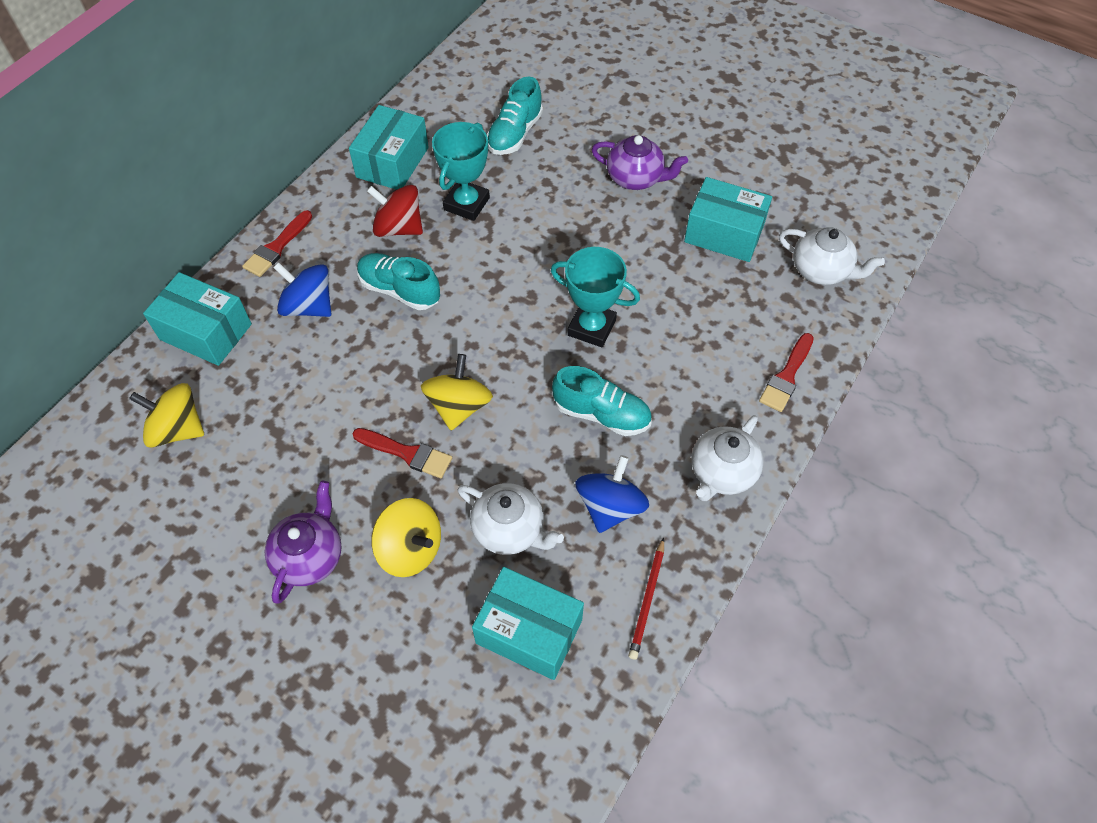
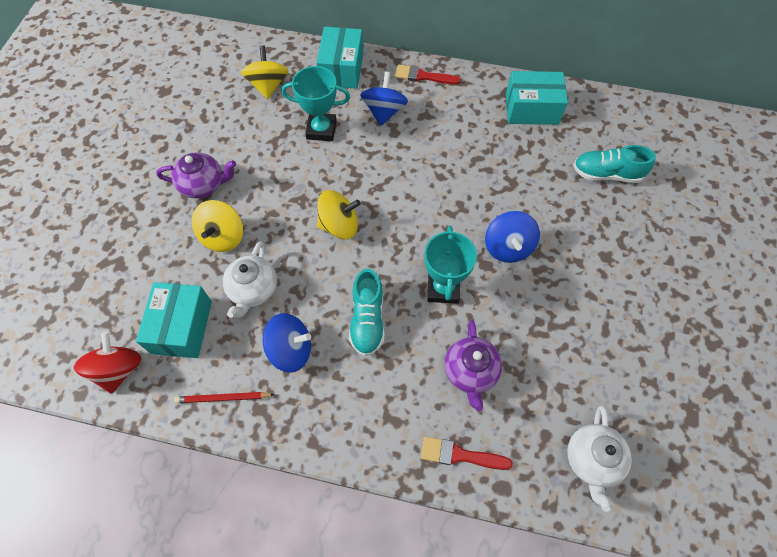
camera: 70 degrees right, 5 degrees up
(399, 228) = (474, 135): red spinning top -> red spinning top (118, 369)
(399, 290) = (420, 156): turquoise shoe -> none
(407, 453) = (292, 209): red brush -> none
(466, 204) = (518, 167): turquoise trophy -> turquoise trophy (321, 130)
(565, 251) = (508, 247): none -> blue spinning top
(636, 178) = (612, 275): purple teapot -> purple teapot (470, 372)
(722, 473) = (346, 424): white teapot -> none
(724, 233) = (589, 362): turquoise box -> none

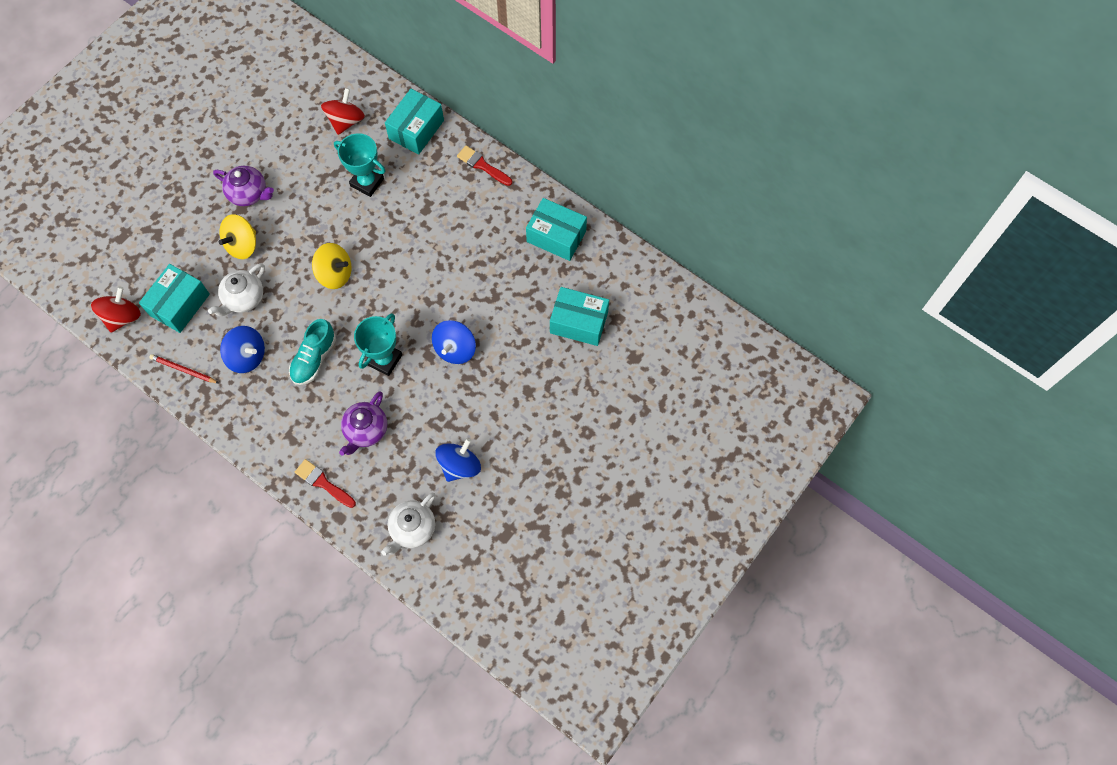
camera: 25 degrees right, 5 degrees up
(268, 85) = (346, 121): yellow spinning top -> red spinning top
(384, 111) = (428, 186): blue spinning top -> blue spinning top (459, 465)
(606, 174) = (579, 322): turquoise shoe -> turquoise box

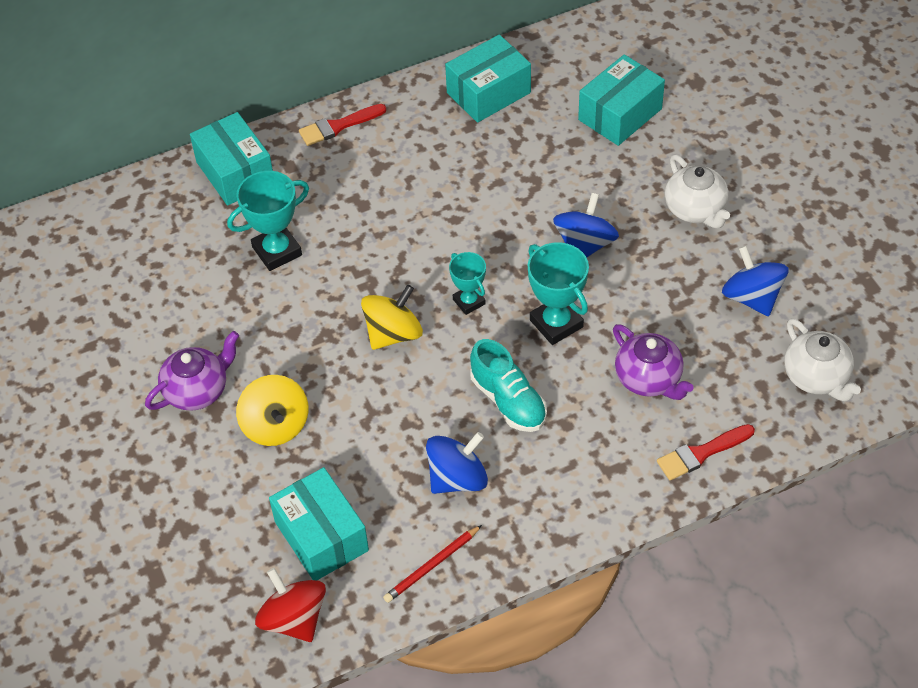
camera: 60 degrees left, 15 degrees down
(243, 298) = (363, 452): white teapot -> white teapot (695, 210)
(346, 121) = (164, 241): red spinning top -> none
(378, 303) = (469, 302): none -> turquoise trophy
(455, 349) = (585, 245): blue spinning top -> blue spinning top turned 120 degrees counterclockwise

